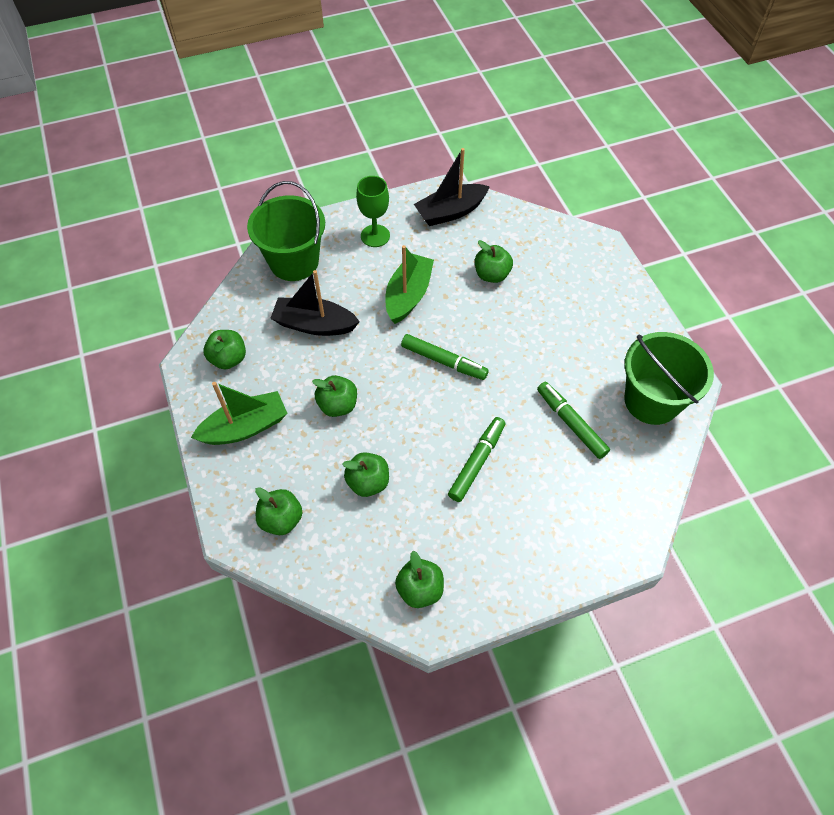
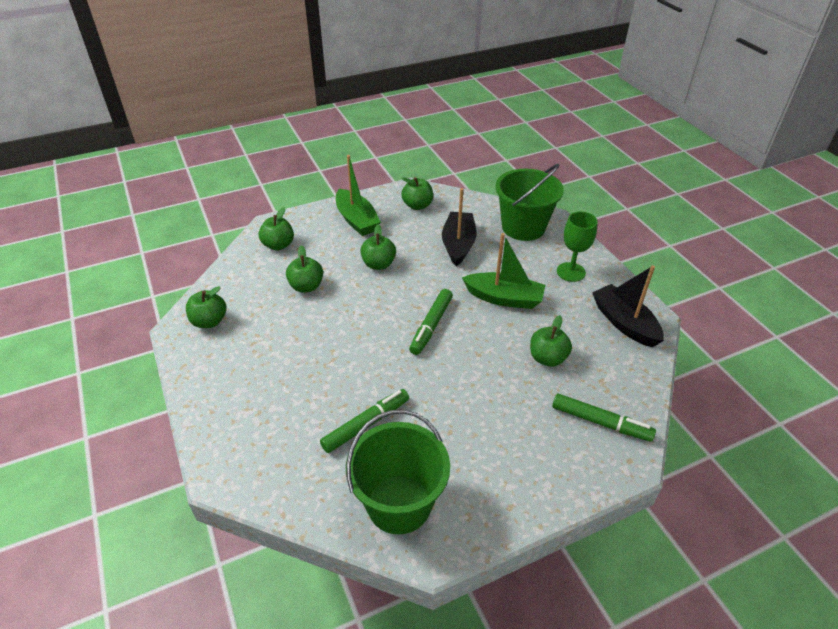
camera: 85 degrees right, 15 degrees down
(477, 462) = (323, 352): green marker -> green marker (600, 422)

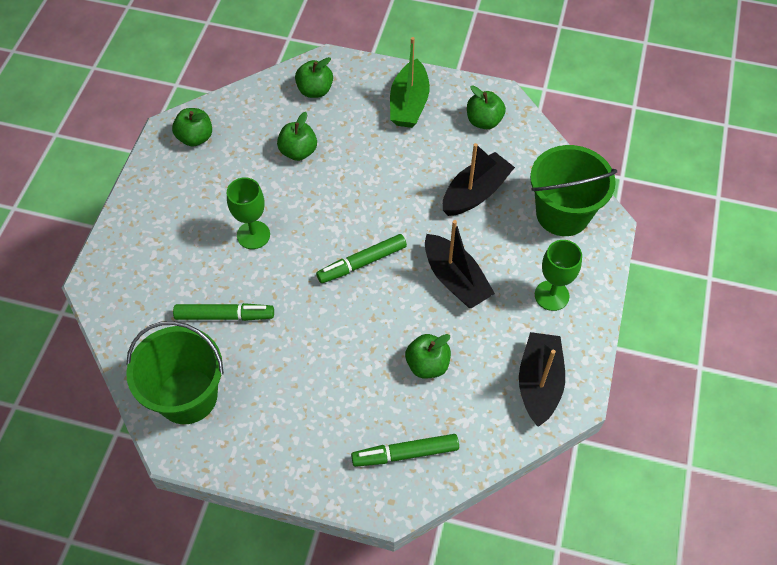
camera: 40 degrees right, 15 degrees up
(329, 357) = (253, 235): none -> green goblet
(378, 264) = (380, 168): green apple -> none
(504, 298) = (455, 279): green boat -> black boat
(600, 422) = (405, 453): green marker -> green marker turned 105 degrees clockwise

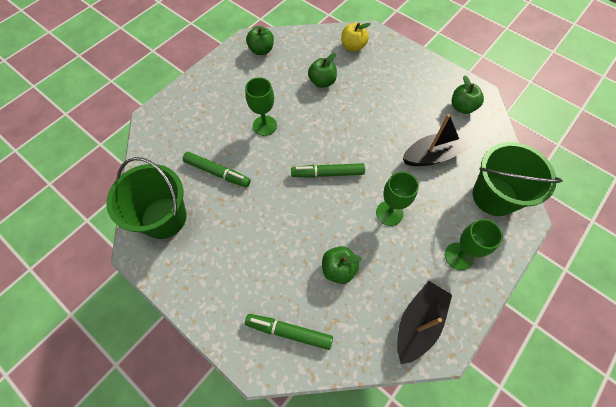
camera: 25 degrees right, 5 degrees up
(315, 90) = (353, 47): green apple -> yellow apple
(409, 104) = (413, 77): green boat -> none
(455, 279) = (389, 213): black boat -> green goblet

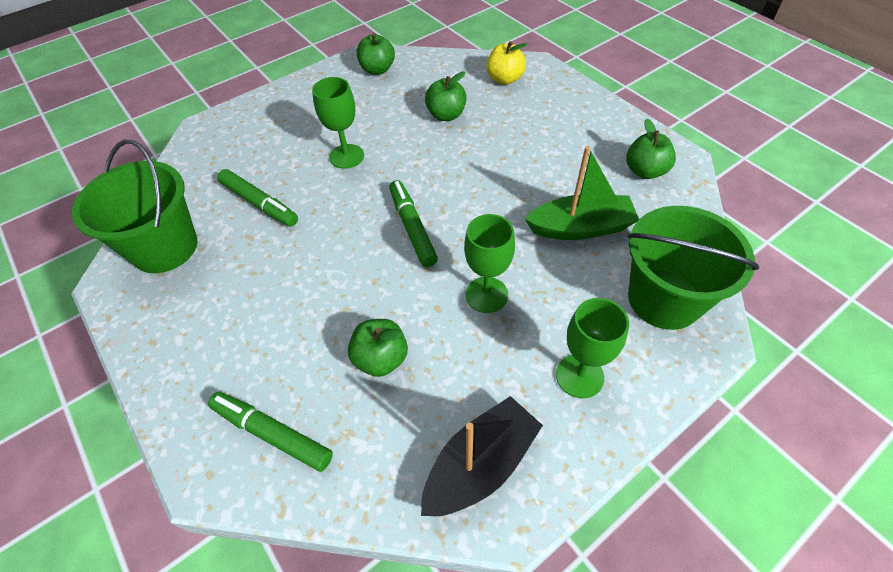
camera: 15 degrees right, 10 degrees down
(327, 173) = (412, 228): green marker -> green marker turned 60 degrees clockwise
(433, 155) = (580, 228): black boat -> green boat

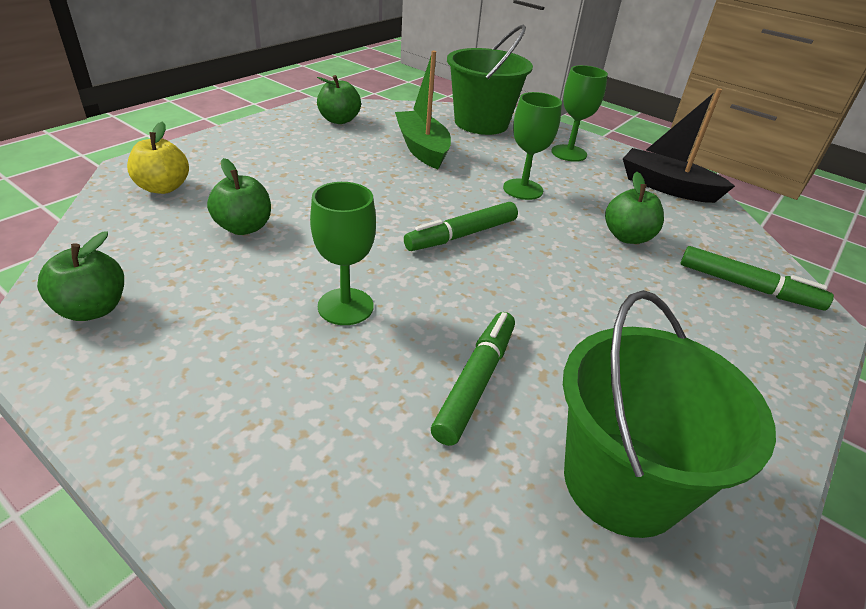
camera: 110 degrees left, 15 degrees down
(272, 434) = (748, 287): green marker -> green marker turned 75 degrees counterclockwise

